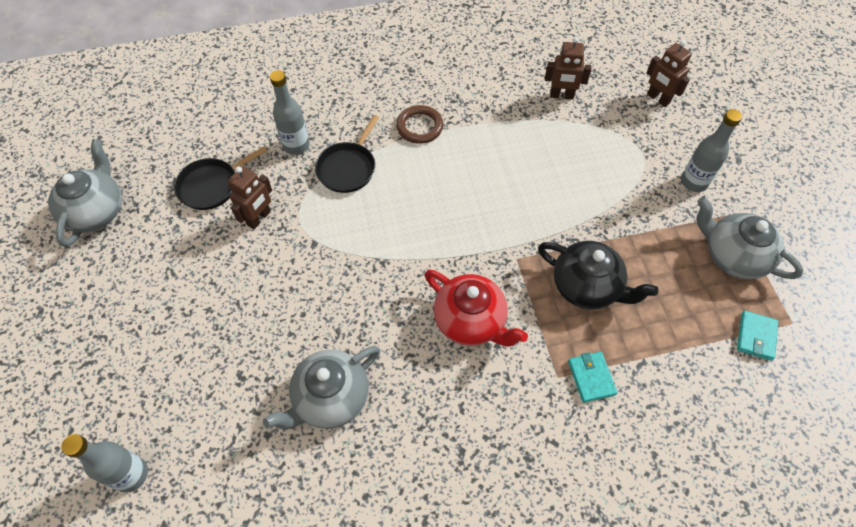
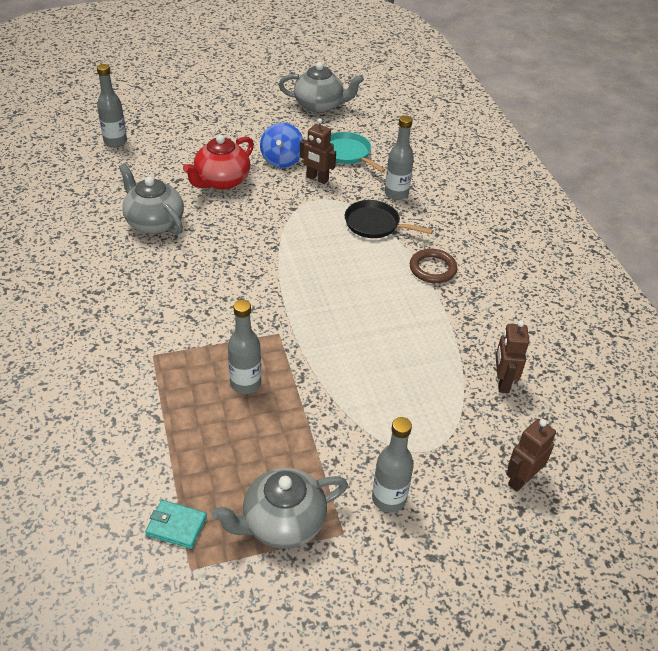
camera: 85 degrees right, 15 degrees down
(211, 186) = (348, 153): black pan -> turquoise pan
(214, 255) = (282, 160): none -> blue spinning top
(470, 321) = (213, 300): red teapot -> red teapot (221, 181)
(587, 287) = (245, 383): black teapot -> grey bottle
(591, 378) = (148, 378): turquoise wallet -> none
(733, 256) = (282, 523): grey teapot -> grey teapot turned 150 degrees counterclockwise

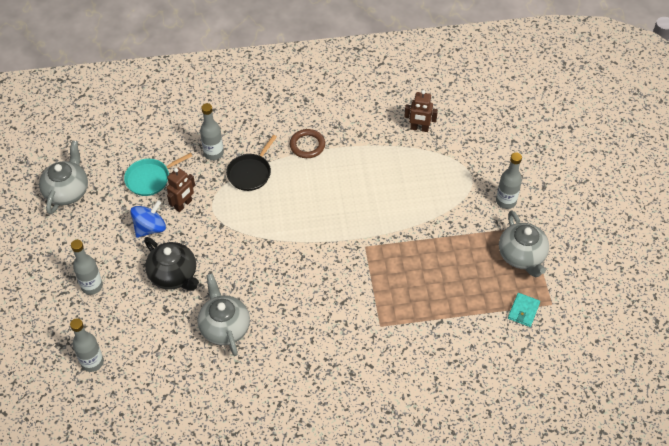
camera: 80 degrees left, 10 degrees up
(154, 222) = (224, 327): grey teapot -> grey teapot turned 105 degrees clockwise
(221, 181) = (174, 275): red teapot -> black teapot
(245, 383) = (411, 269): grey bottle -> grey bottle (92, 286)
(282, 160) = (150, 228): blue spinning top -> blue spinning top turned 60 degrees counterclockwise
(521, 479) = (493, 136): brown robot -> none

